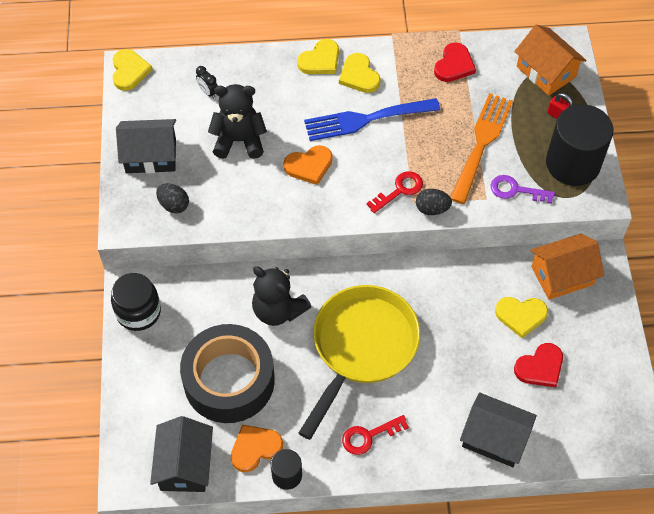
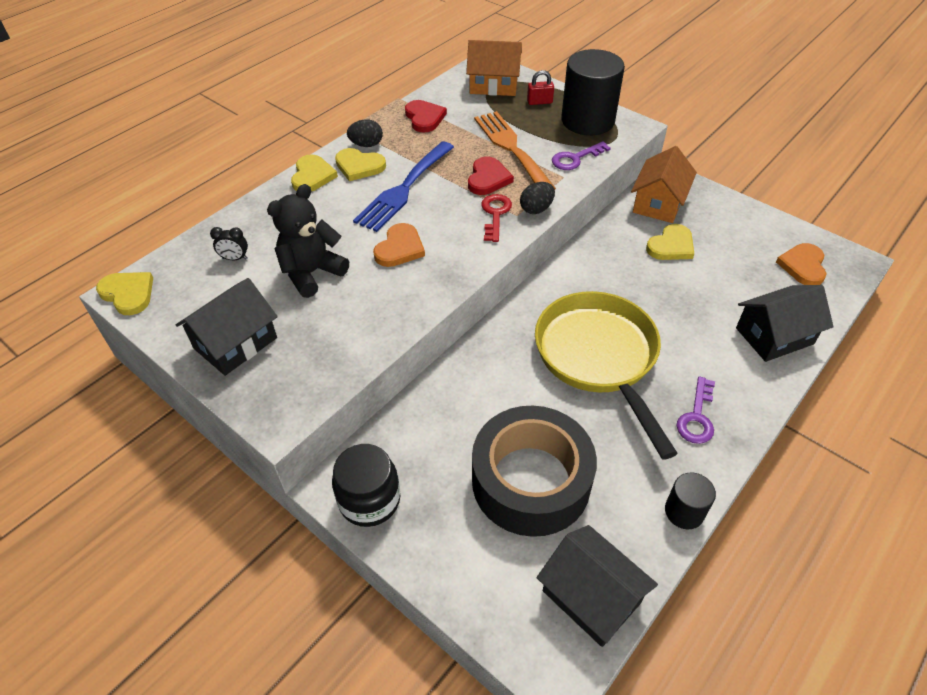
camera: 45 degrees left, 10 degrees down
(174, 205) = (311, 365): black egg -> black egg (366, 145)
(255, 448) = (629, 516): orange heart -> orange heart (803, 266)
(278, 310) = (497, 387): black teddy bear -> none
(368, 436) = (697, 417): red key -> purple key
(540, 367) = (730, 266): red heart -> red heart (488, 178)

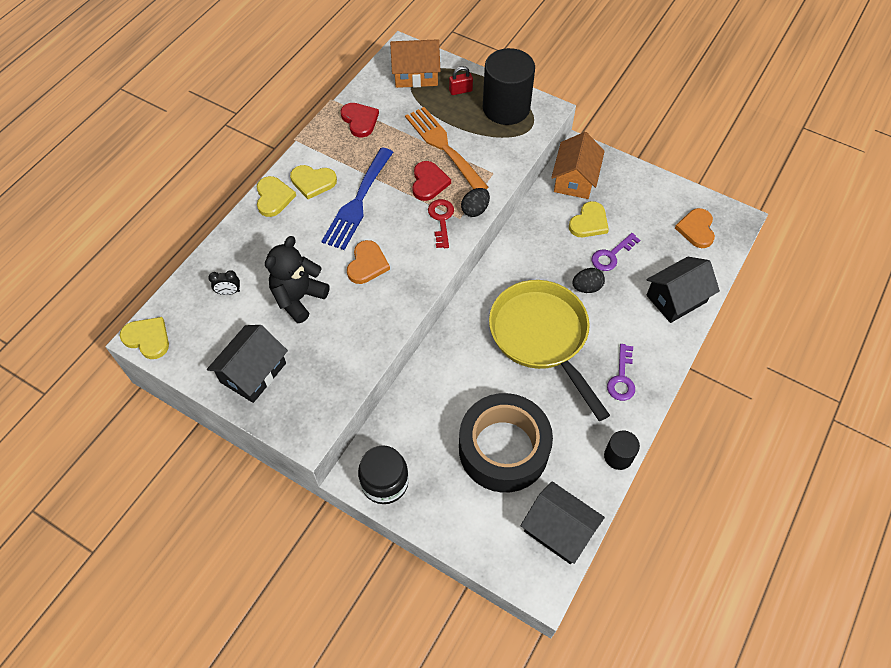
camera: 10 degrees left, 10 degrees up
(366, 145) = (314, 157): black egg -> black egg (586, 287)
(575, 158) = (500, 152): purple key -> purple key (611, 255)

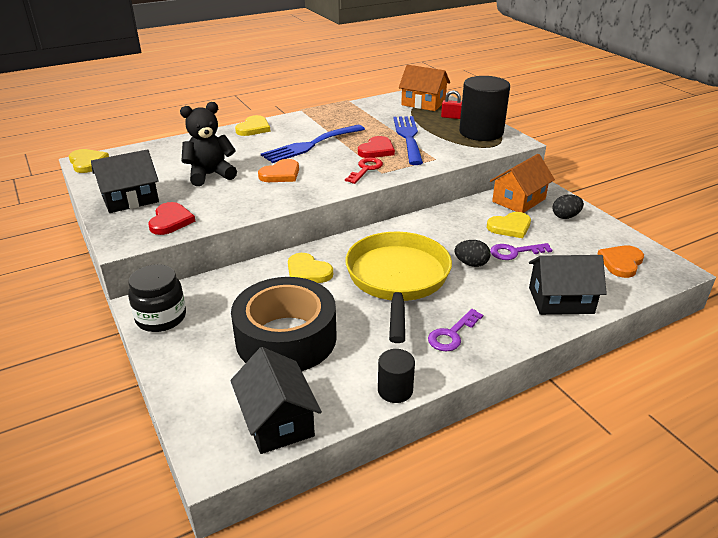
camera: 30 degrees right, 25 degrees down
(229, 292) = (167, 158): black clock -> none
(313, 182) = (289, 129): yellow heart -> yellow heart (307, 272)
(360, 120) = (357, 112): red heart -> red heart (170, 221)
(443, 146) = (408, 137): orange fork -> blue fork
(475, 210) = (399, 172): black egg -> black egg (565, 216)

